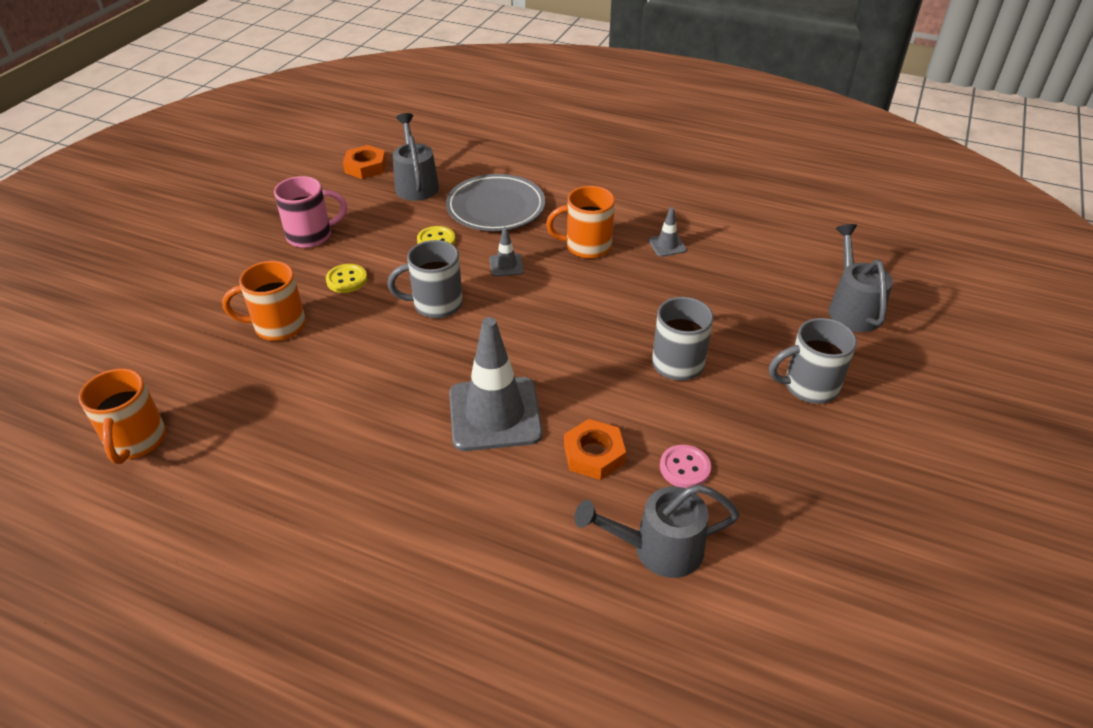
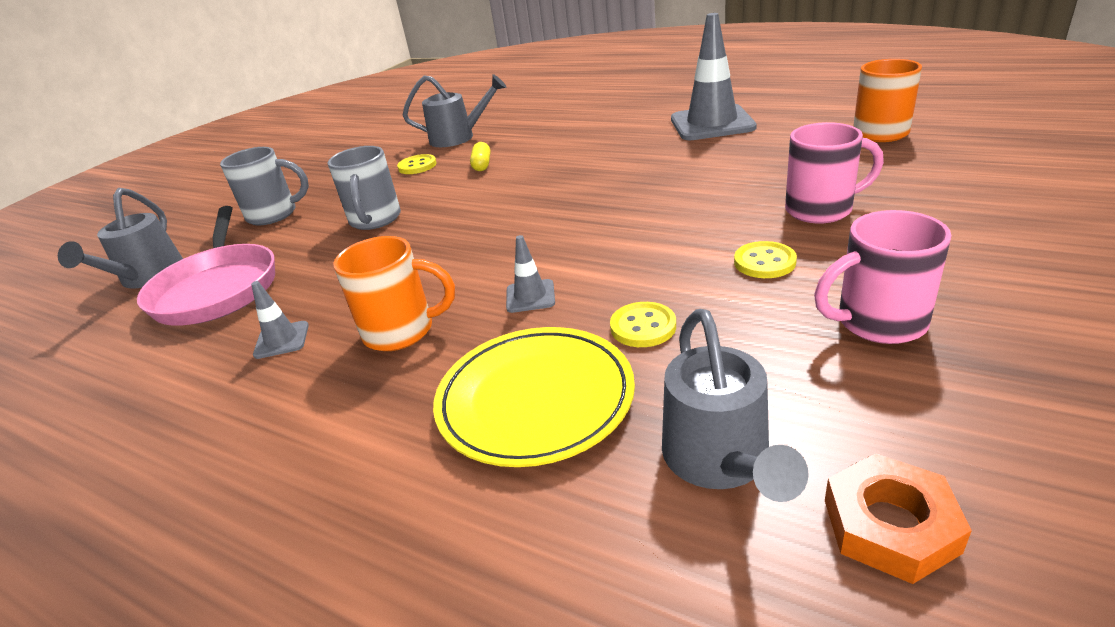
camera: 170 degrees left, 10 degrees down
(278, 326) = (821, 210): orange mug -> pink mug
(436, 304) = (627, 245): grey mug -> none
(495, 414) = (558, 175): grey traffic cone -> grey traffic cone (712, 123)
(496, 207) = (535, 400): grey plate -> yellow plate
(594, 454) = (482, 165): orange nut -> yellow capsule
(685, 468) = (417, 166): pink button -> yellow button
(765, 290) = (218, 288): none -> pink pan

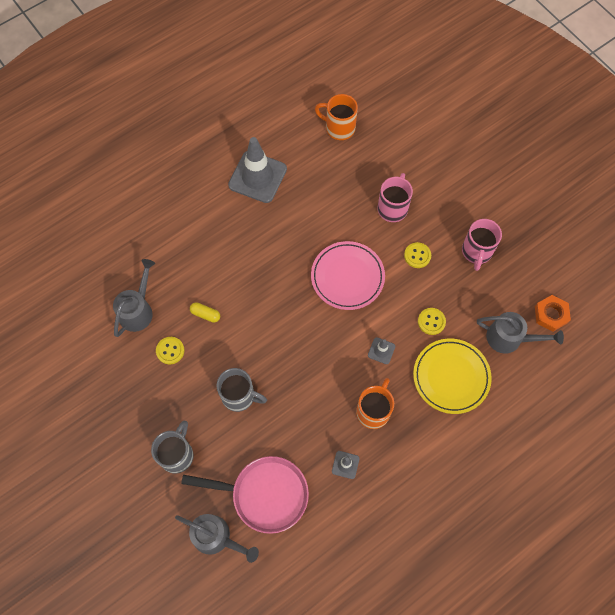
camera: 70 degrees left, 35 degrees up
(639, 221) = (347, 277): none -> pink plate

